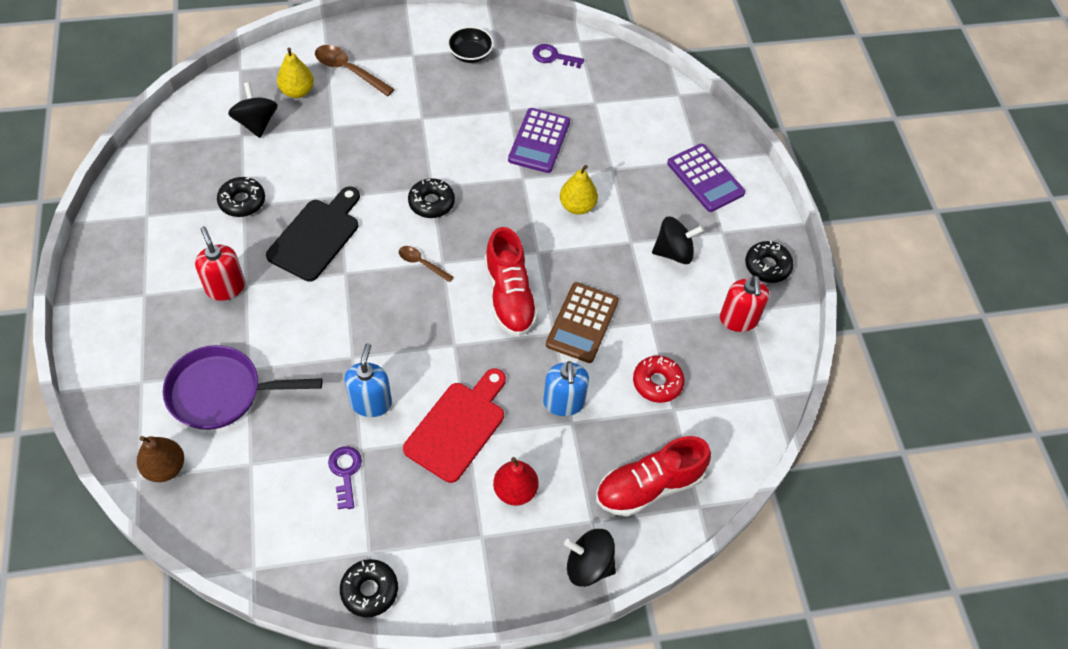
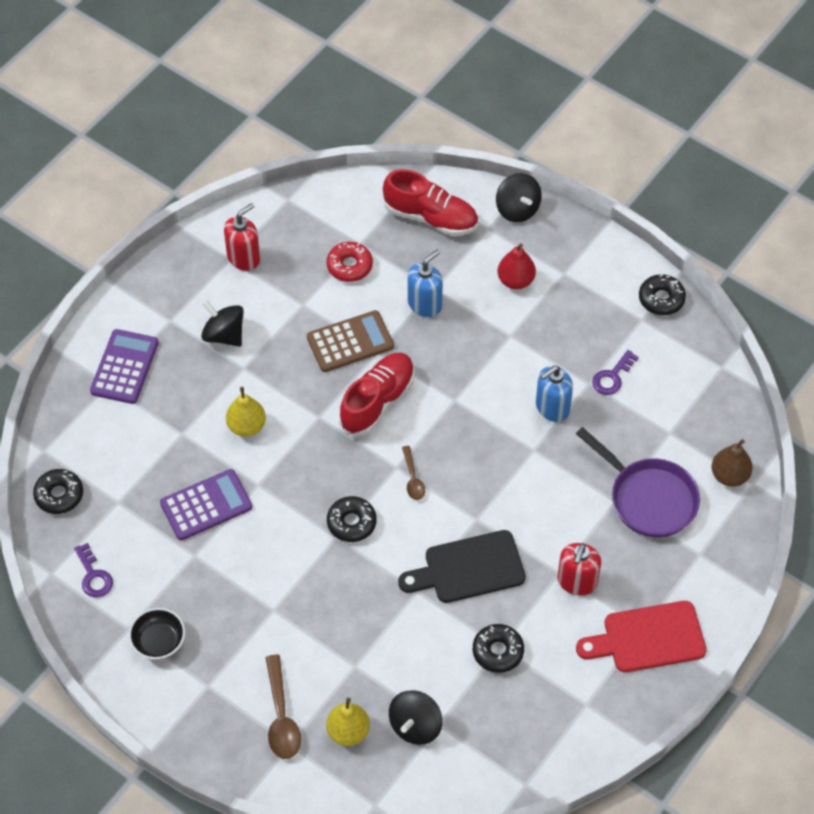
camera: 130 degrees left, 0 degrees up
(458, 427) = (510, 345): red cutting board -> red cutting board (648, 638)
(767, 266) = (174, 272): black donut -> black donut (59, 495)

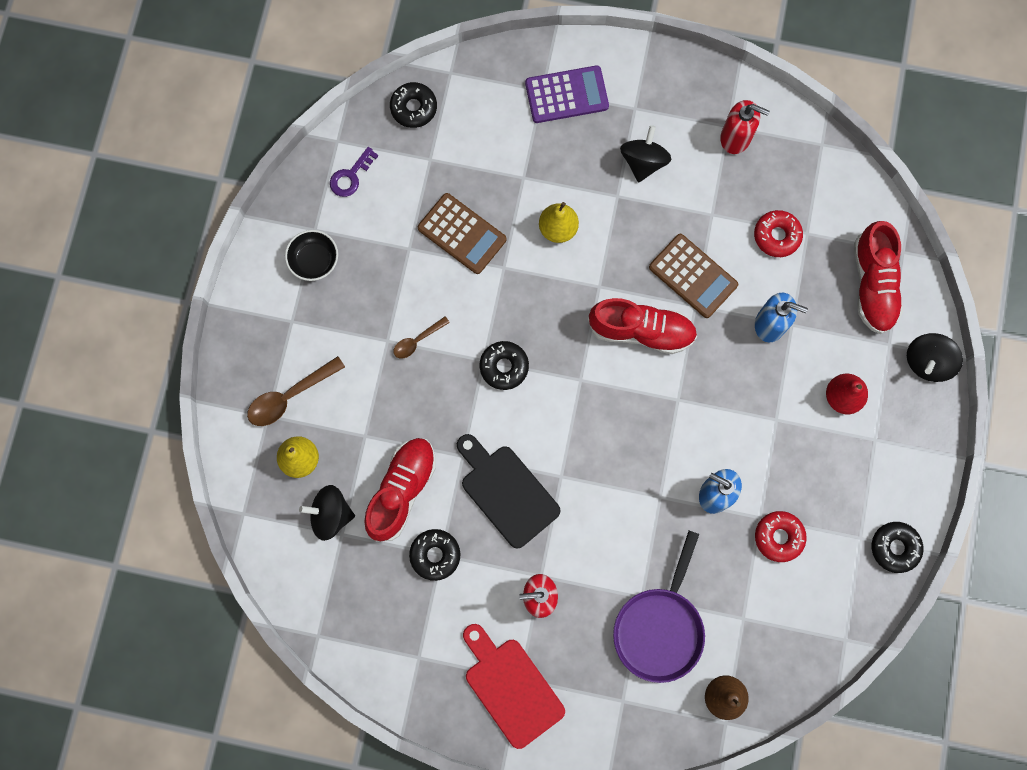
camera: 65 degrees right, 20 degrees up
(206, 505) = (462, 234): purple calculator -> brown calculator
(413, 478) = (575, 400): brown spoon -> brown spoon (417, 340)
(423, 655) = (402, 490): none -> red shoe
(612, 377) = (778, 537): purple key -> red donut

